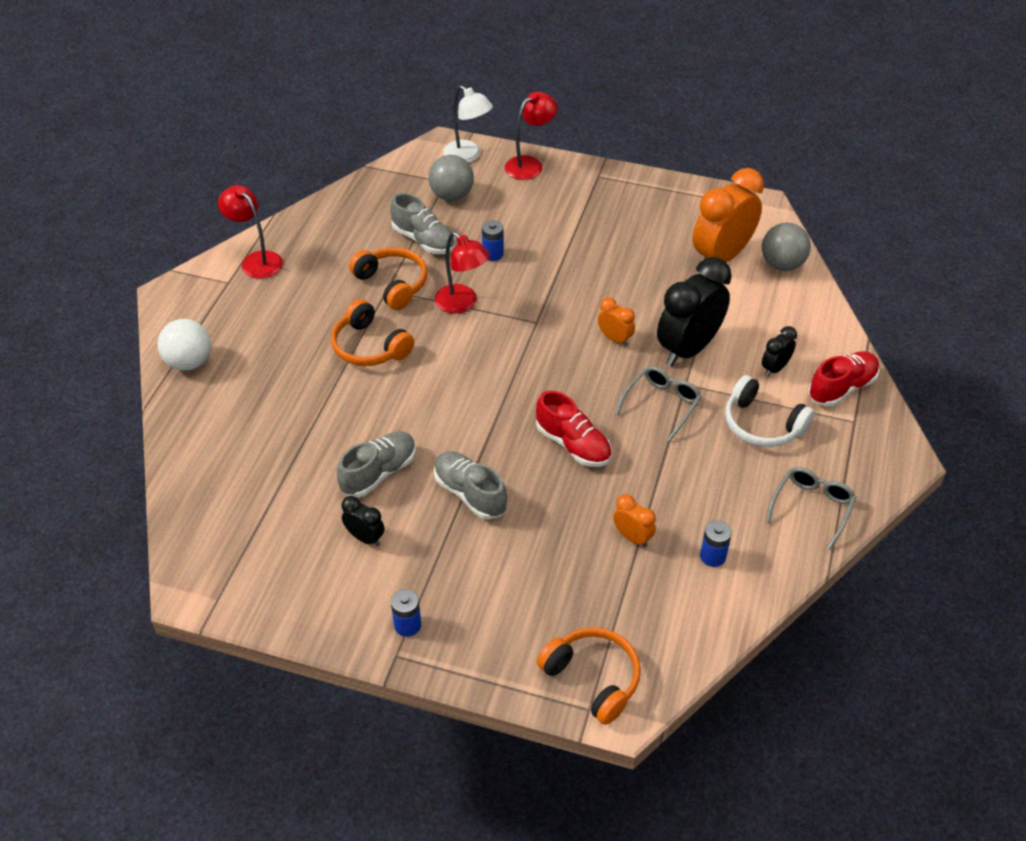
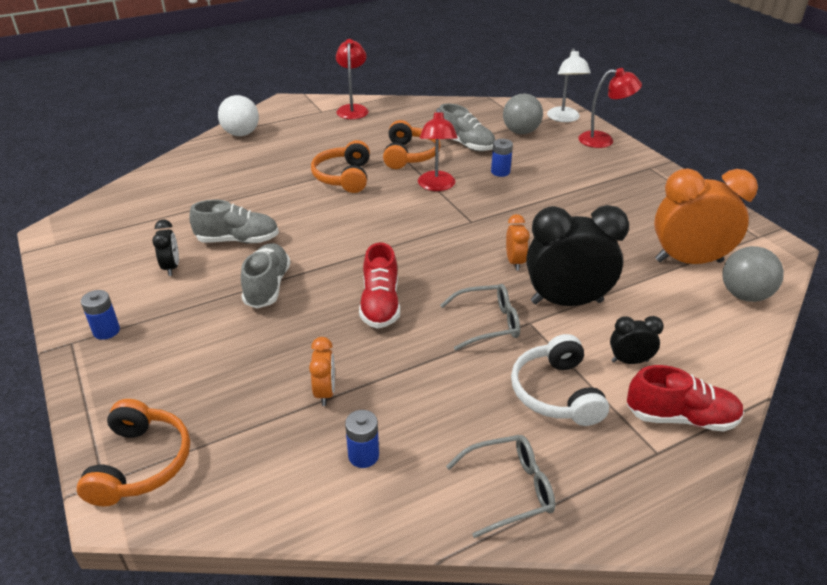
camera: 45 degrees right, 10 degrees down
(424, 240) = (465, 144): grey shoe -> grey shoe turned 45 degrees counterclockwise

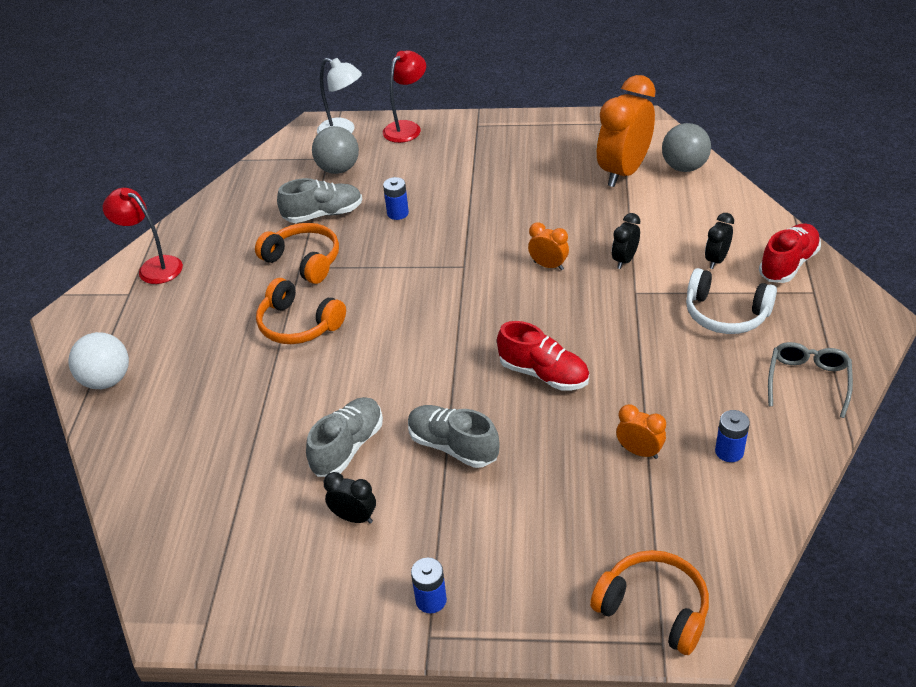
camera: 55 degrees left, 5 degrees up
(436, 186) = (382, 265): red lamp -> none
(488, 323) = (619, 316): grey glasses -> none
(566, 302) = (624, 260): black clock -> black clock, size x0.47

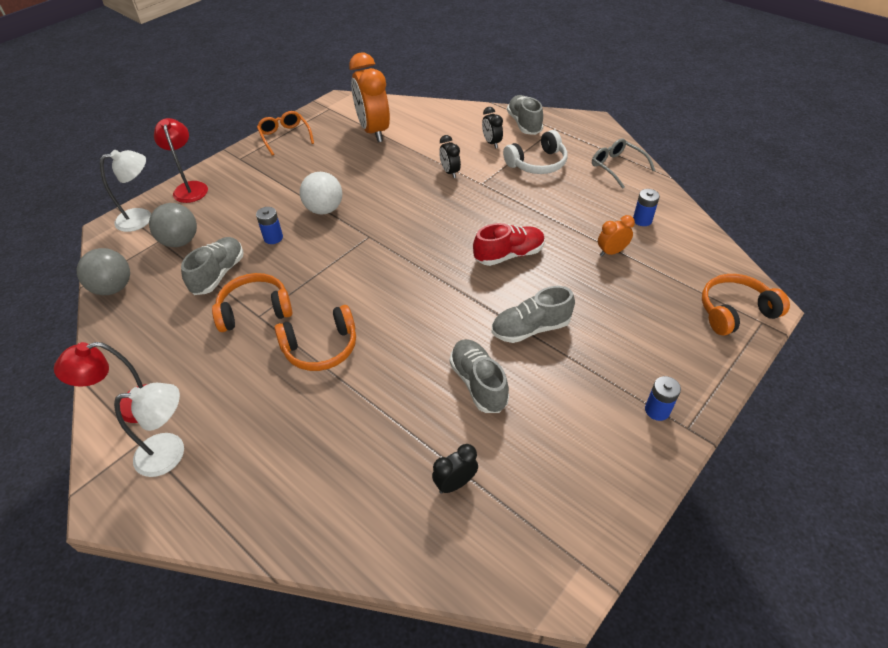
camera: 55 degrees left, 5 degrees up
(107, 380) = (233, 510): white ball -> white ball (324, 209)
(131, 315) = (171, 452): none -> white lamp
(354, 517) = (550, 414): black clock -> black clock (455, 483)
(541, 127) = (285, 136): none -> orange glasses
(548, 266) = (416, 202): orange clock -> none
(684, 167) = (401, 111): grey ball -> grey ball (113, 288)
(788, 264) = (524, 124): red shoe -> grey shoe

